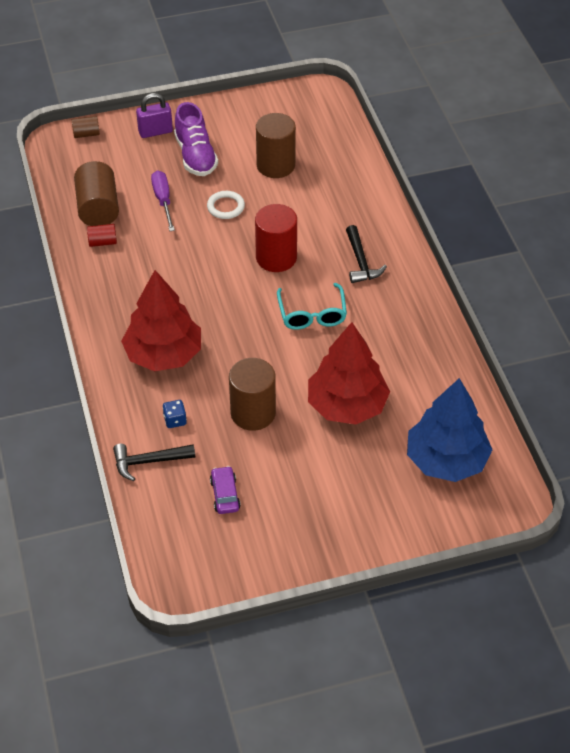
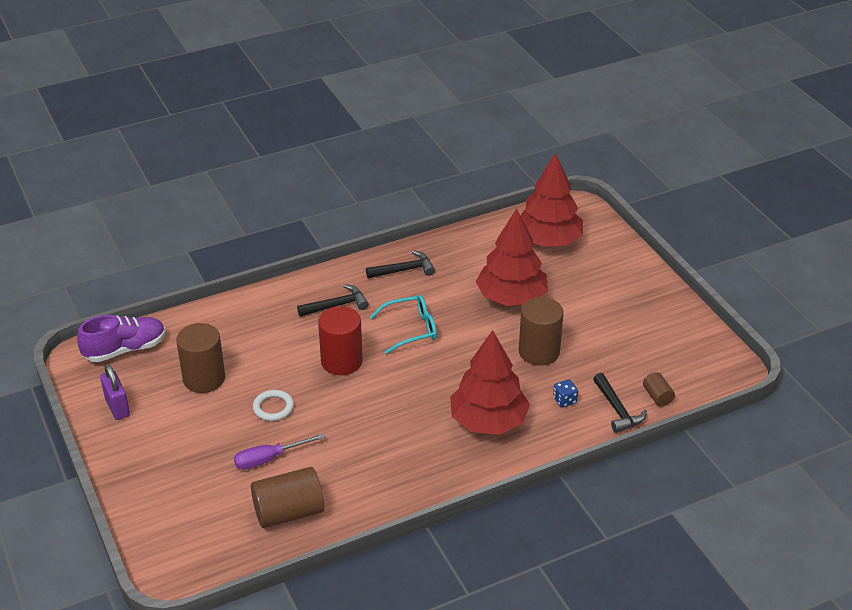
camera: 100 degrees left, 10 degrees down
(86, 134) = (158, 550): brown cylinder -> brown cylinder (657, 396)
(102, 242) = (342, 497): red cylinder -> none
(155, 132) = (151, 486): purple padlock -> purple padlock (117, 407)
(195, 156) = (192, 444): purple shoe -> purple shoe (125, 349)
(225, 494) = (632, 357): purple car -> none
(410, 321) = (404, 270): none -> black hammer
(446, 460) = (548, 241): blue tree -> red tree

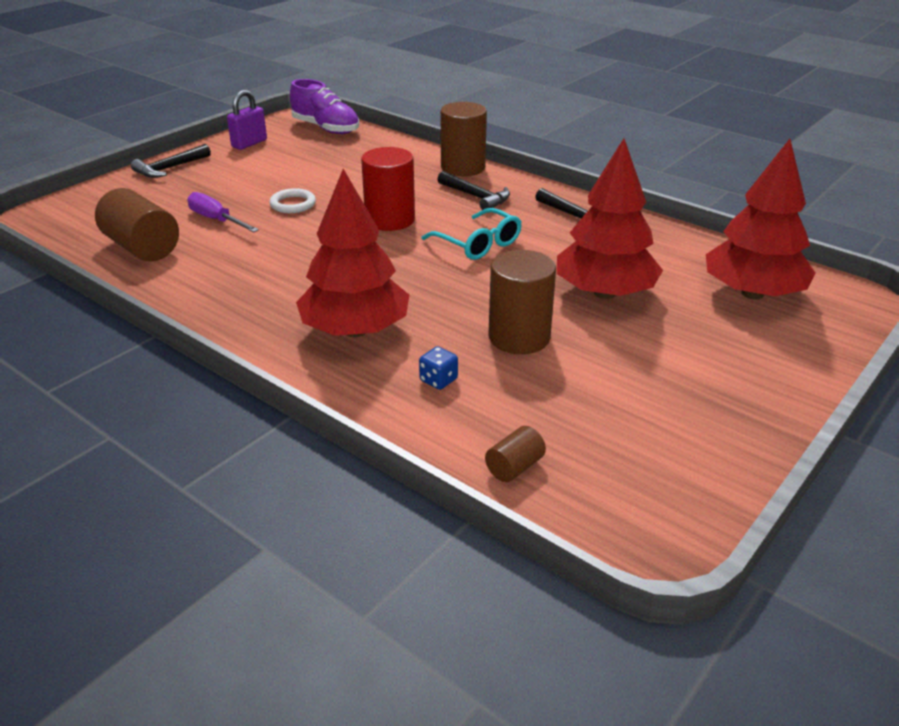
camera: 65 degrees right, 5 degrees down
(204, 378) = (312, 166): brown cylinder -> brown cylinder (463, 168)
(617, 409) = (454, 432): black hammer -> black hammer (170, 168)

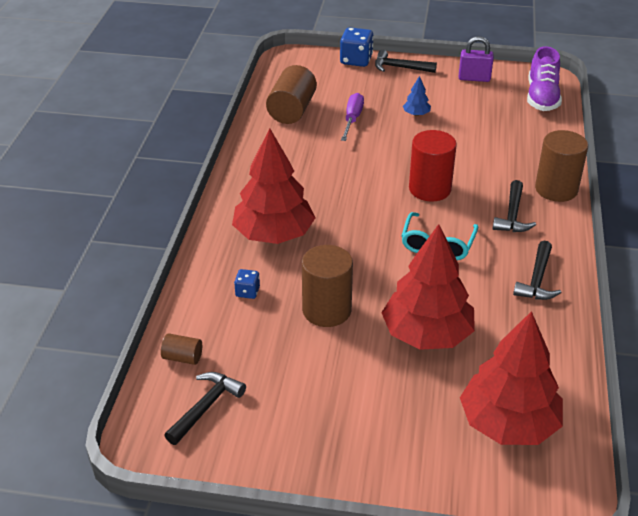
camera: 60 degrees right, 5 degrees up
(115, 184) = (356, 60): none -> blue dice
(261, 187) = (416, 114): none -> blue tree
(293, 204) = (406, 138): white ring -> none
(617, 474) = (206, 407): none -> black hammer

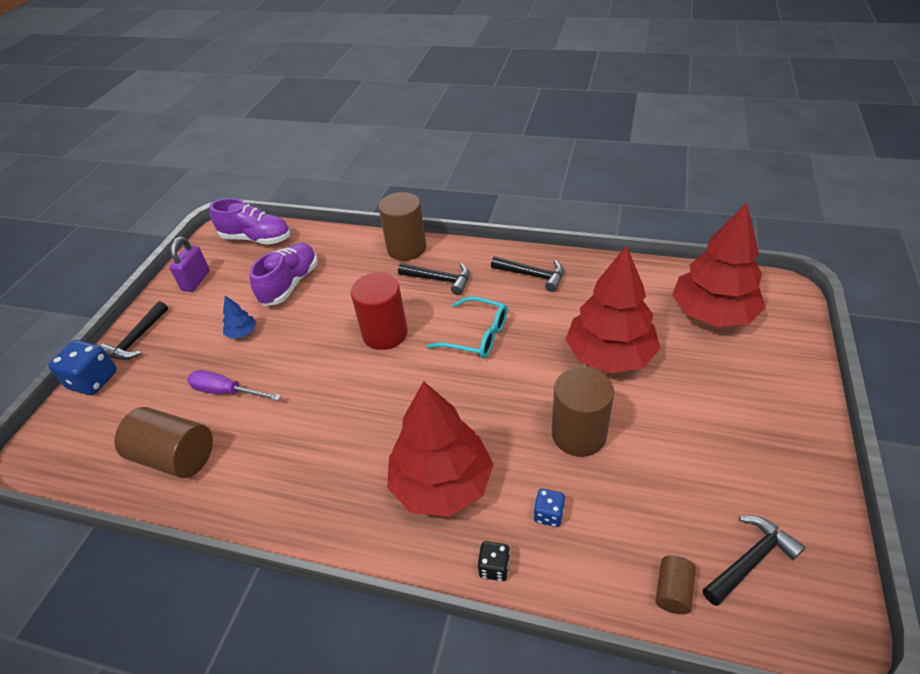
camera: 80 degrees left, 5 degrees up
(205, 265) = (494, 567): none -> black dice
(206, 407) = (750, 560): black hammer -> black hammer turned 105 degrees clockwise
(482, 127) = (290, 284): none -> purple shoe

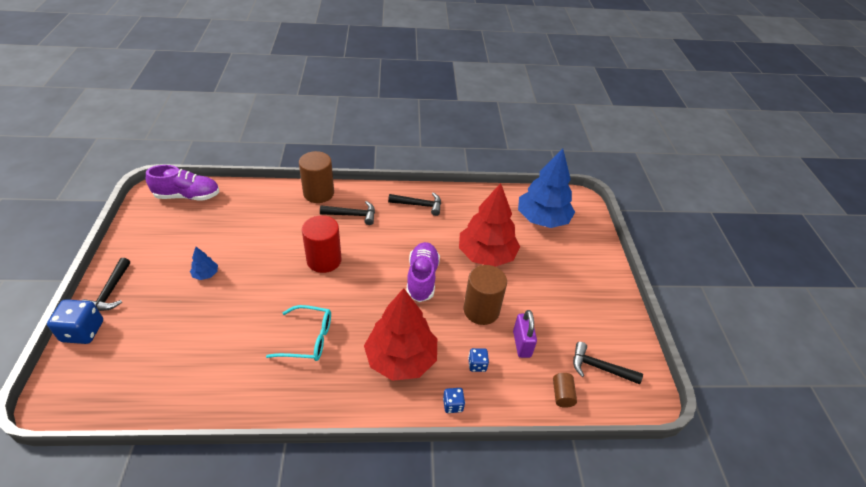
camera: 25 degrees left, 0 degrees up
(175, 456) = (186, 378): brown cylinder -> none
(196, 281) = (146, 237): purple padlock -> purple padlock (521, 344)
(226, 392) = (210, 322): purple screwdriver -> none
(290, 284) = (232, 231): purple shoe -> purple shoe (422, 278)
(477, 336) = (393, 253): turquoise glasses -> turquoise glasses (308, 339)
(494, 567) = (453, 405): black dice -> blue dice
(712, 313) = (542, 219): red tree -> blue tree
(750, 560) = (599, 368): black hammer -> black hammer turned 105 degrees counterclockwise

